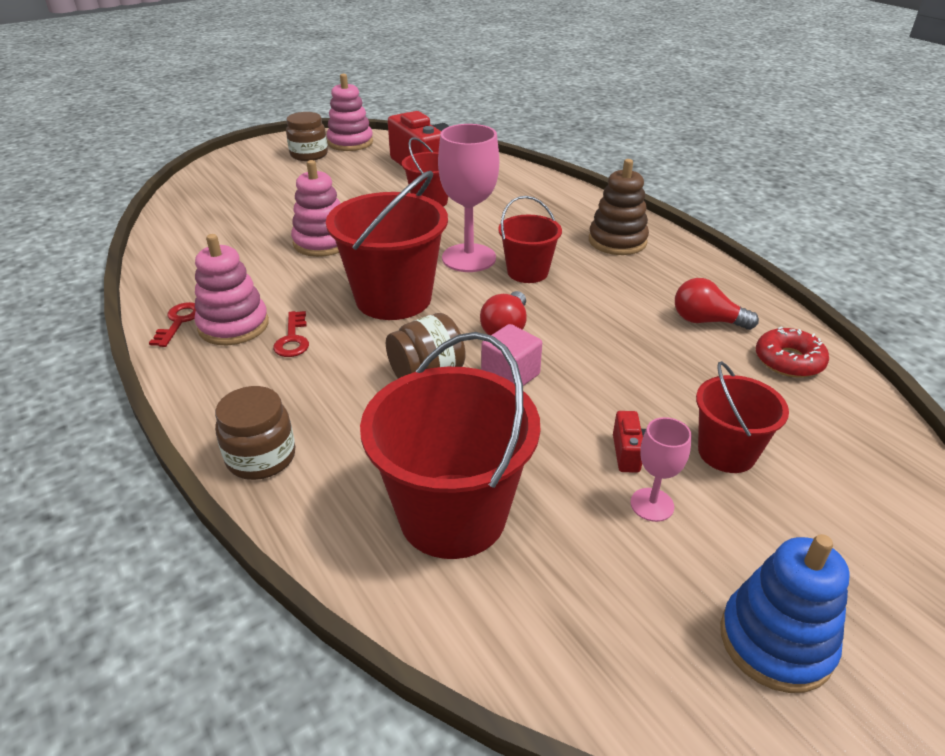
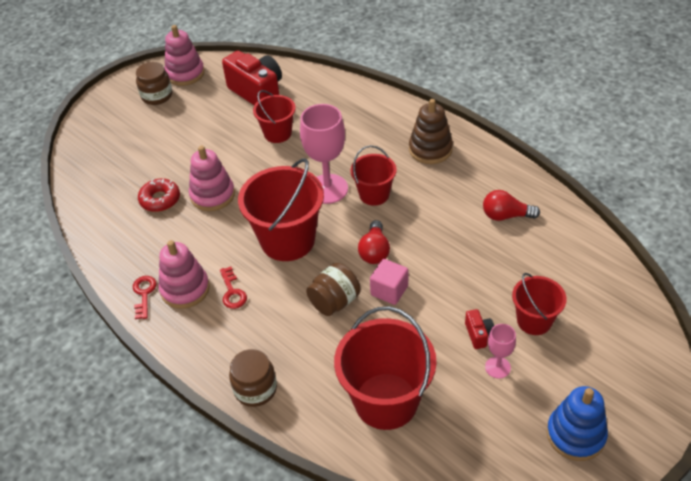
camera: 10 degrees left, 10 degrees up
(789, 361) = (563, 239): red donut -> red donut (160, 199)

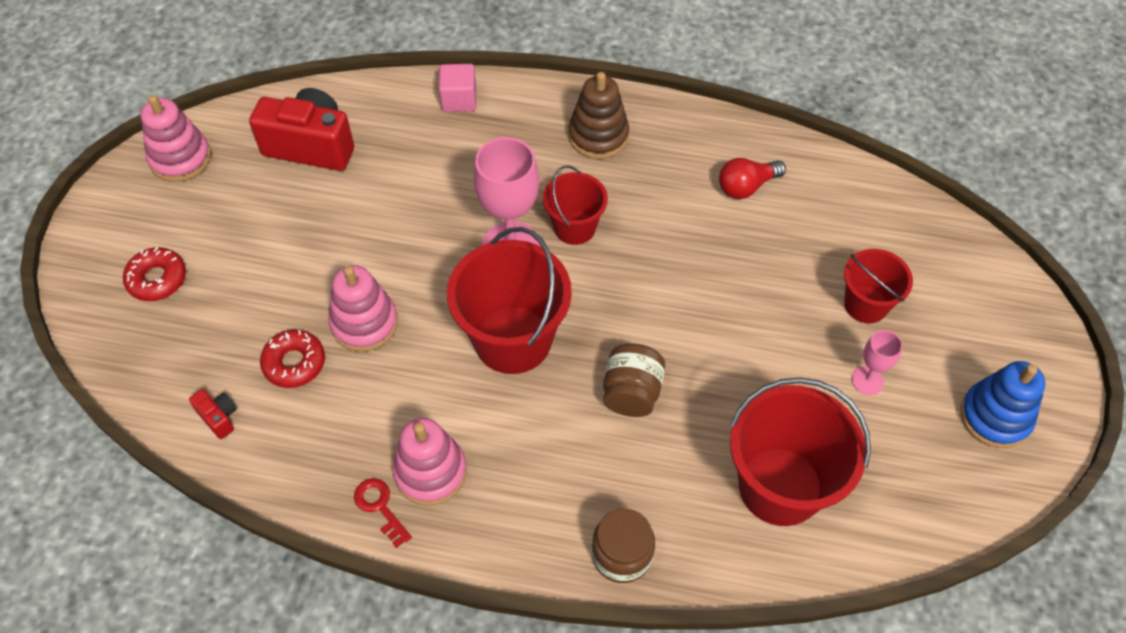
camera: 35 degrees left, 10 degrees up
(126, 128) = (157, 279): none -> red donut
(157, 96) = (164, 210): brown jar -> none
(232, 292) = (495, 444): red key -> none
(277, 133) = (385, 195): red bucket -> none
(374, 251) = (630, 303): red light bulb -> none
(389, 290) = (684, 346): pink cube -> pink cube (459, 99)
(478, 334) = (820, 351): red camera -> red camera (219, 417)

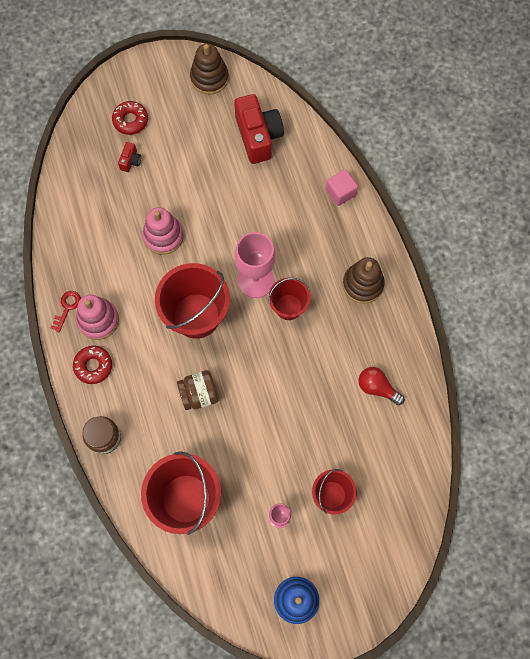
camera: 60 degrees right, 15 degrees up
(180, 158) = (209, 78): pink stacking toy -> brown stacking toy
(219, 417) = (72, 203): red camera -> red camera (130, 161)
(294, 363) = (121, 217): red donut -> red donut (93, 366)

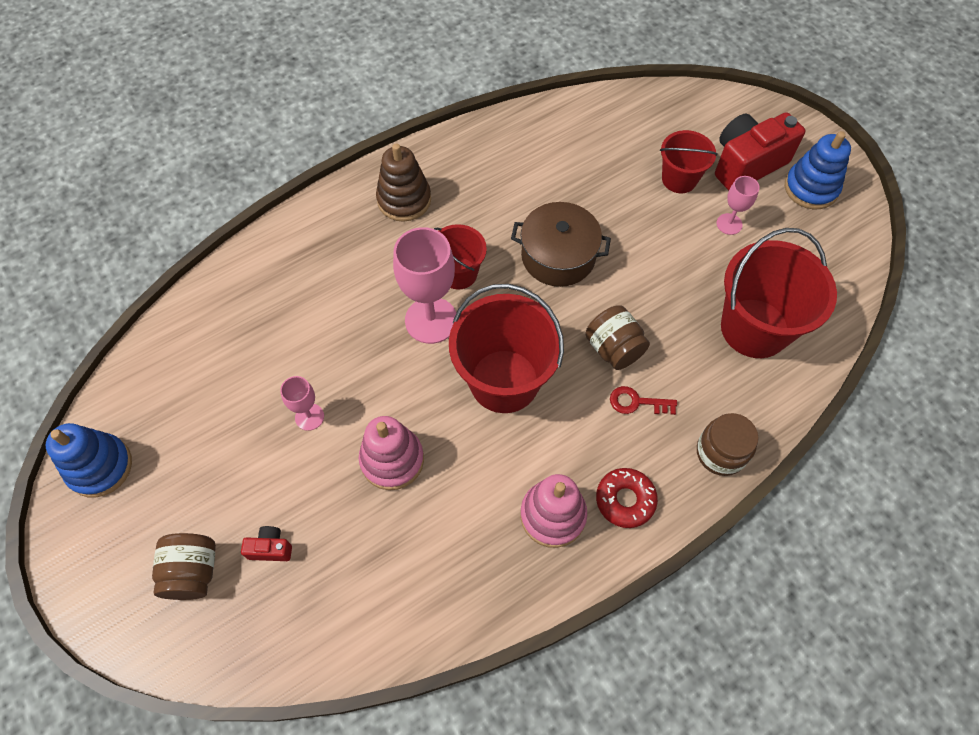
camera: 105 degrees left, 10 degrees down
(67, 308) = (548, 570): red key -> red key (637, 402)
(130, 120) = (193, 572): red donut -> brown jar
(207, 194) = (309, 417): none -> pink goblet
(209, 78) = (100, 467): brown stacking toy -> blue stacking toy
(258, 136) = (201, 370): red camera -> red camera (747, 164)
(284, 379) = (558, 256): none -> brown pot
(340, 192) = (277, 249): pink cube -> none
(377, 387) = (534, 161): red light bulb -> none

